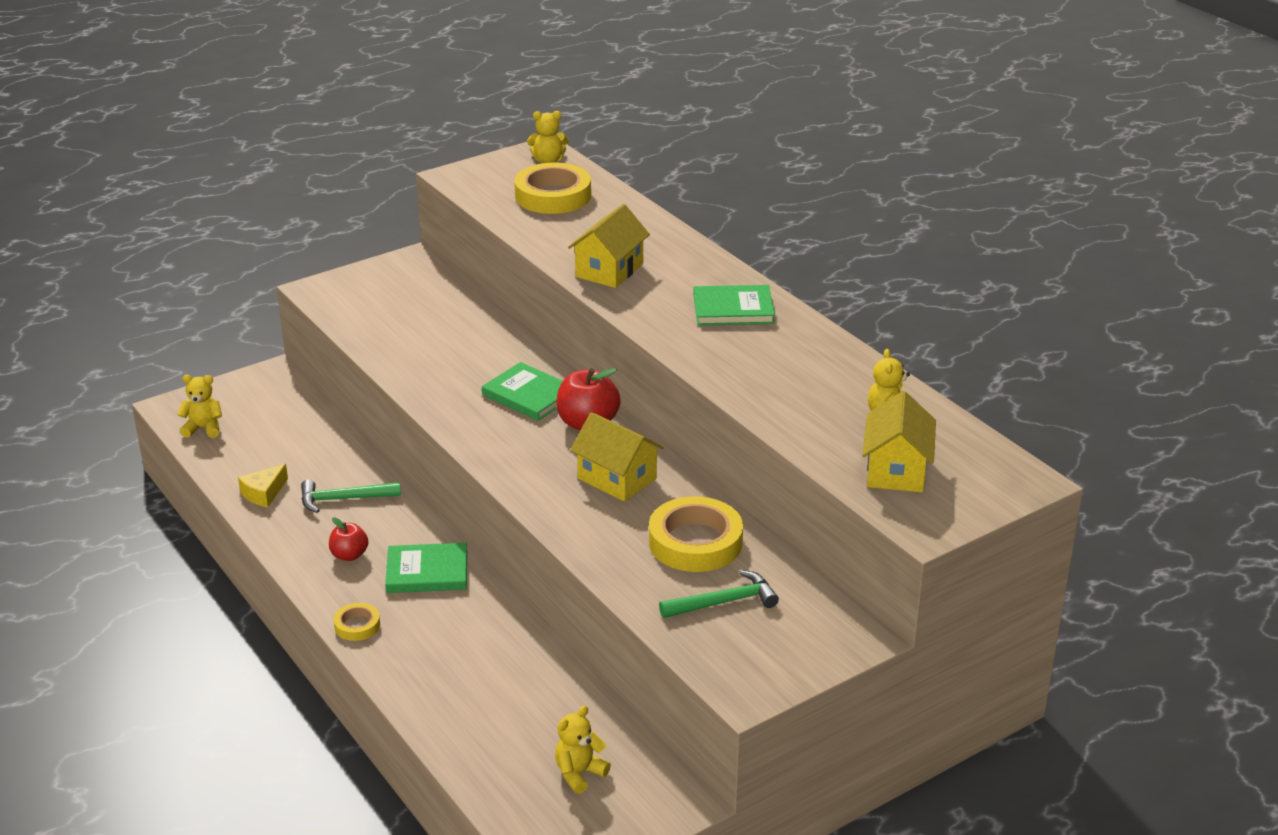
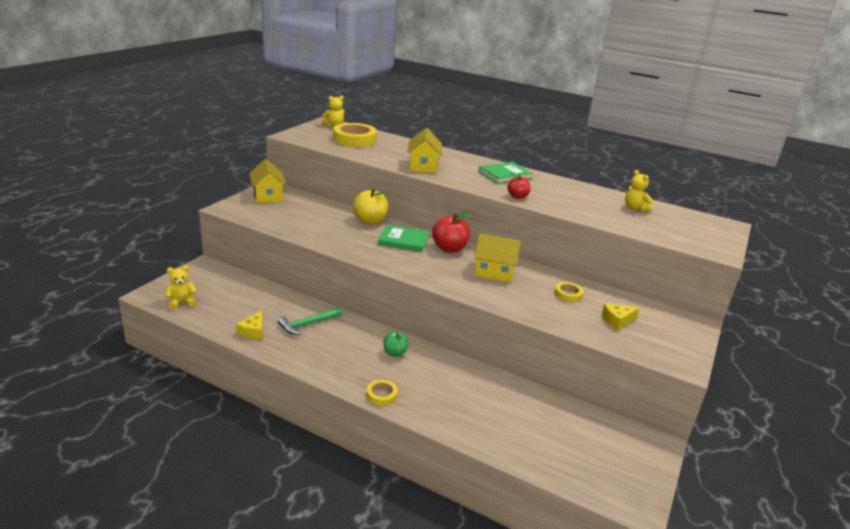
camera: 30 degrees left, 5 degrees down
(349, 555) = (339, 355): red apple -> red apple (517, 197)
(427, 572) = (395, 353): green book -> green apple
(510, 349) = (370, 221): none -> yellow apple
(579, 773) = (591, 445): yellow teddy bear -> none
(695, 542) = (568, 294): yellow tape -> yellow tape, size x0.50
(724, 602) = (617, 321): green hammer -> yellow cheese
(896, 470) = (671, 230): yellow house -> yellow house (268, 196)

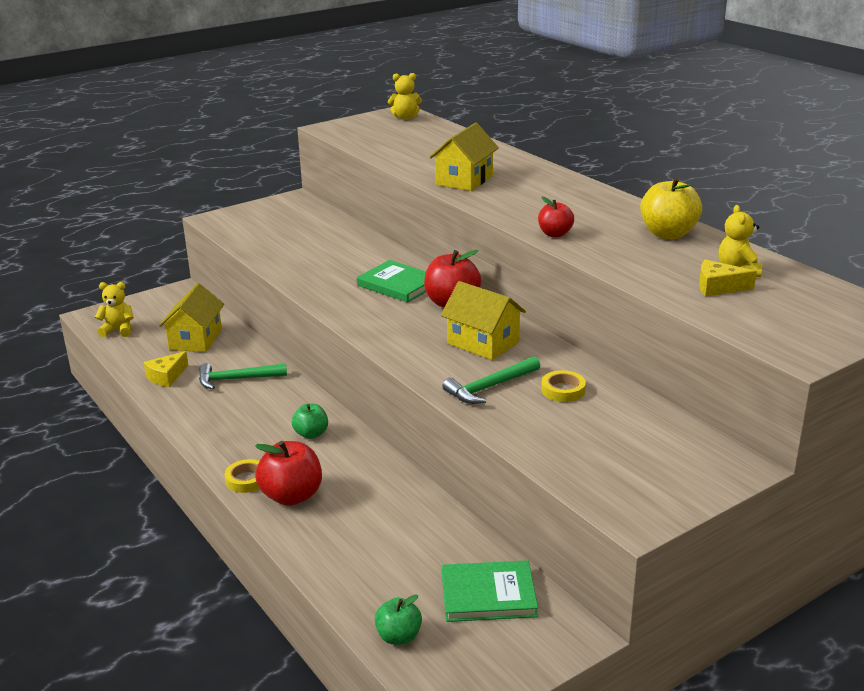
camera: 30 degrees right, 0 degrees up
(268, 196) = (280, 209): yellow house -> yellow house (195, 339)
(354, 139) = (411, 137): yellow tape -> none
(370, 221) = (379, 254): yellow apple -> yellow apple (668, 234)
(422, 399) = (292, 496): none -> red apple
(505, 175) = (576, 202): green book -> green book (488, 595)
(527, 300) = (489, 387): none -> green hammer
(572, 475) = (398, 636): none -> green apple
(617, 321) = (599, 439): yellow cheese -> yellow cheese (718, 287)

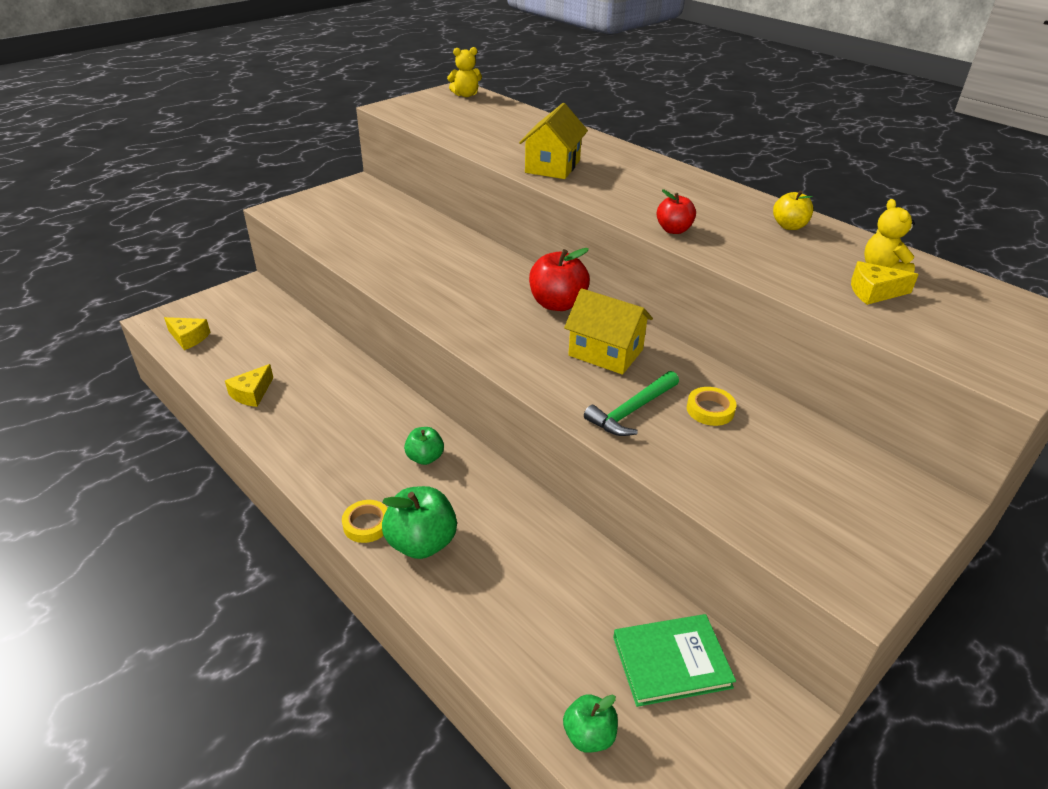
camera: 10 degrees left, 10 degrees up
(118, 330) = (188, 338): yellow teddy bear -> yellow cheese
(195, 339) = (275, 345): yellow house -> none
(236, 379) = (329, 392): green hammer -> none
(292, 496) = (421, 543): red apple -> green apple
(398, 284) = (494, 283): green book -> none
(668, 234) = (789, 226): yellow apple -> yellow apple, size x0.60

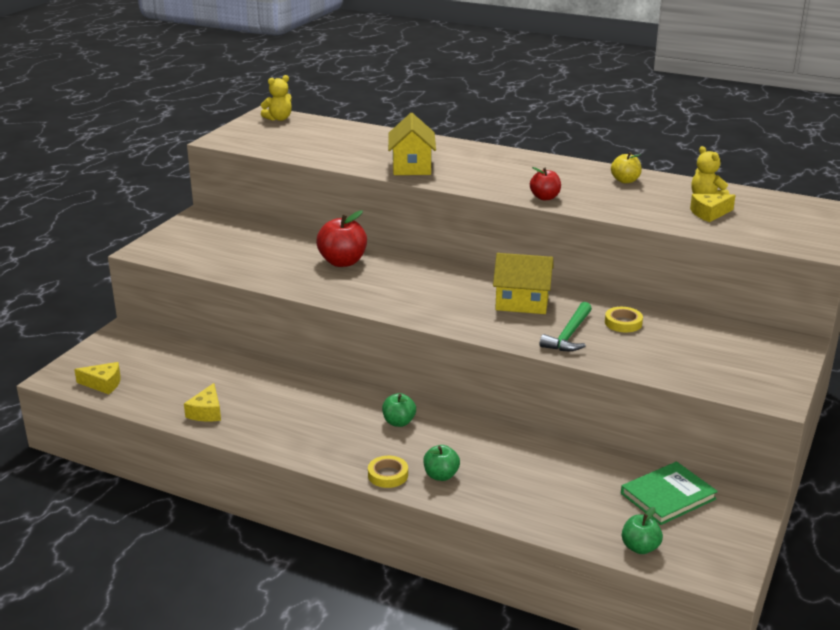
camera: 20 degrees left, 10 degrees down
(421, 543) = (441, 475): green apple -> green apple, size x0.60
(557, 304) = (458, 277): red apple -> red apple (342, 262)

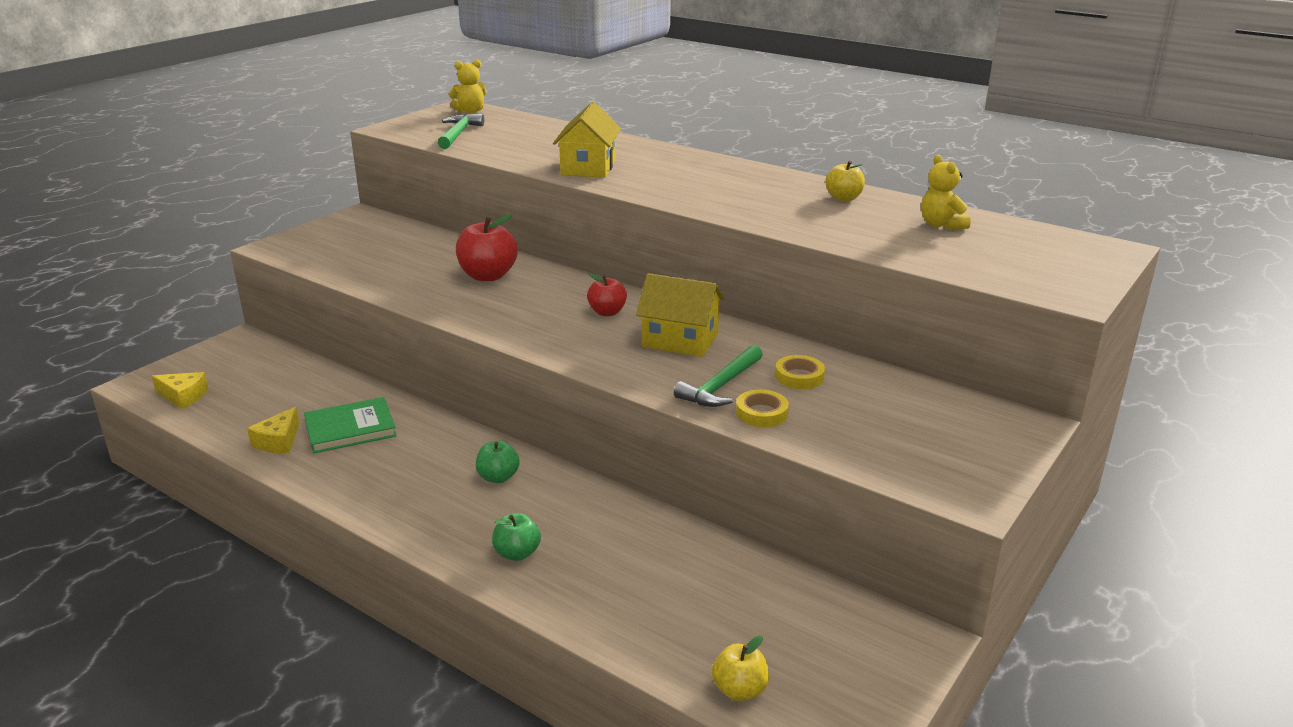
camera: 10 degrees right, 0 degrees up
(283, 141) = (458, 134): none -> green hammer
(388, 475) = (451, 545): yellow tape -> yellow tape (761, 413)
(545, 197) = (730, 211): red apple -> red apple (607, 312)
(640, 547) = (739, 690): green apple -> yellow apple
(668, 496) = (807, 618): green book -> green book (350, 429)
(709, 213) = (937, 243): yellow cheese -> none

